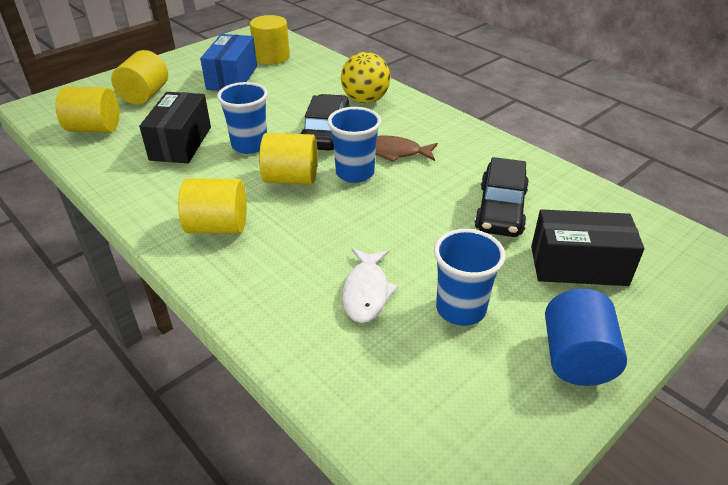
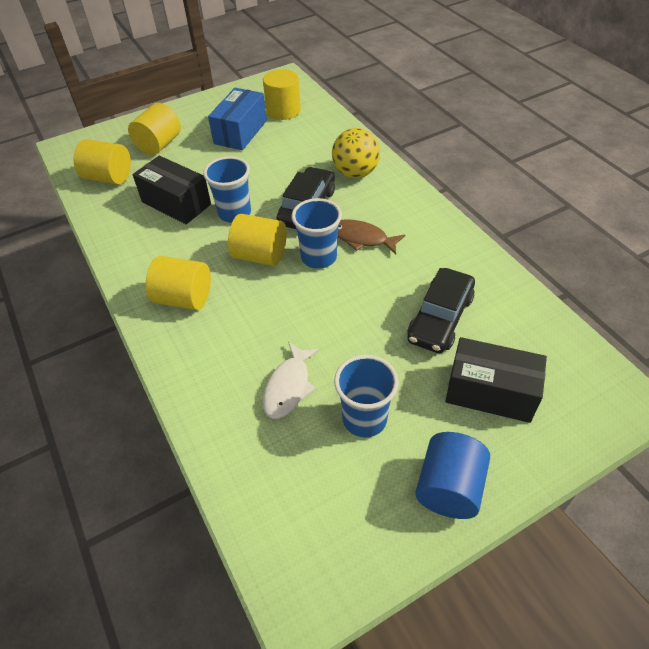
camera: 15 degrees right, 10 degrees up
(181, 143) = (176, 203): black box -> black box turned 75 degrees counterclockwise

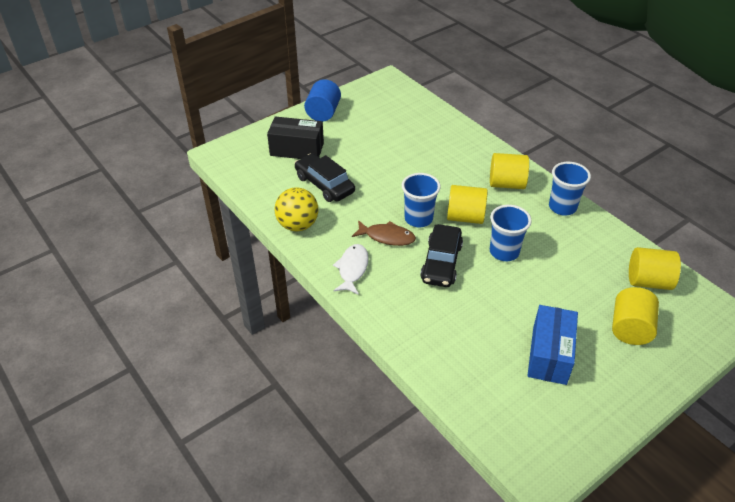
camera: 170 degrees right, 5 degrees down
(176, 203) = (562, 258): black box -> none
(283, 110) = (514, 397): yellow cylinder -> none
(288, 387) = (415, 143): white fish -> white fish (352, 269)
(355, 173) = (404, 304): yellow ball -> yellow ball (298, 225)
(364, 419) = (368, 133): blue cup -> blue cup (562, 207)
(440, 318) = (324, 184): black car -> black car turned 60 degrees counterclockwise

